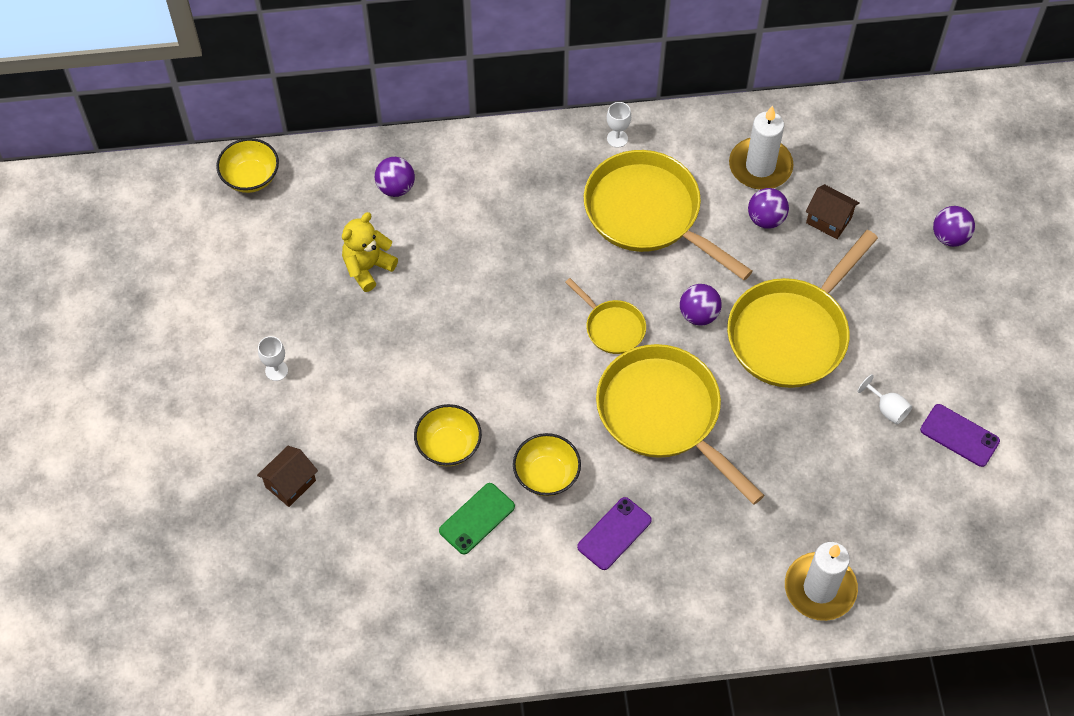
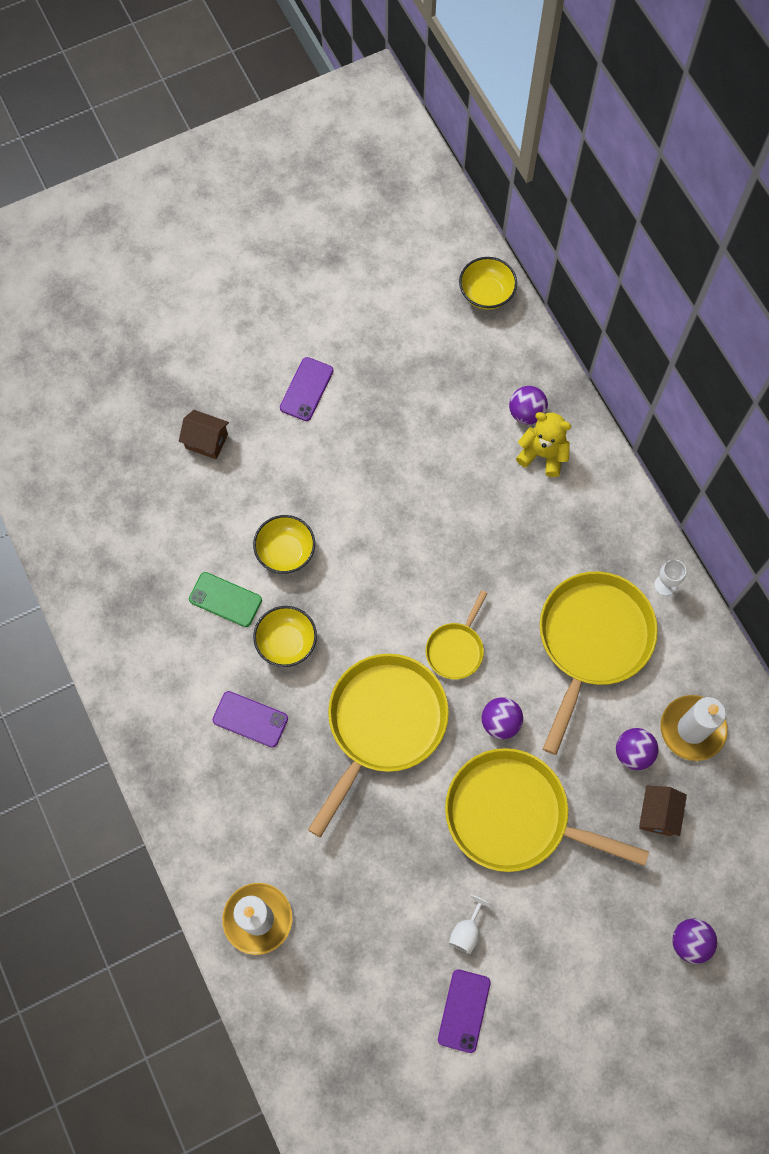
camera: 70 degrees right, 10 degrees up
(276, 370) = (306, 389): white goblet -> purple phone
(368, 267) = (434, 421): yellow teddy bear -> yellow teddy bear (543, 454)

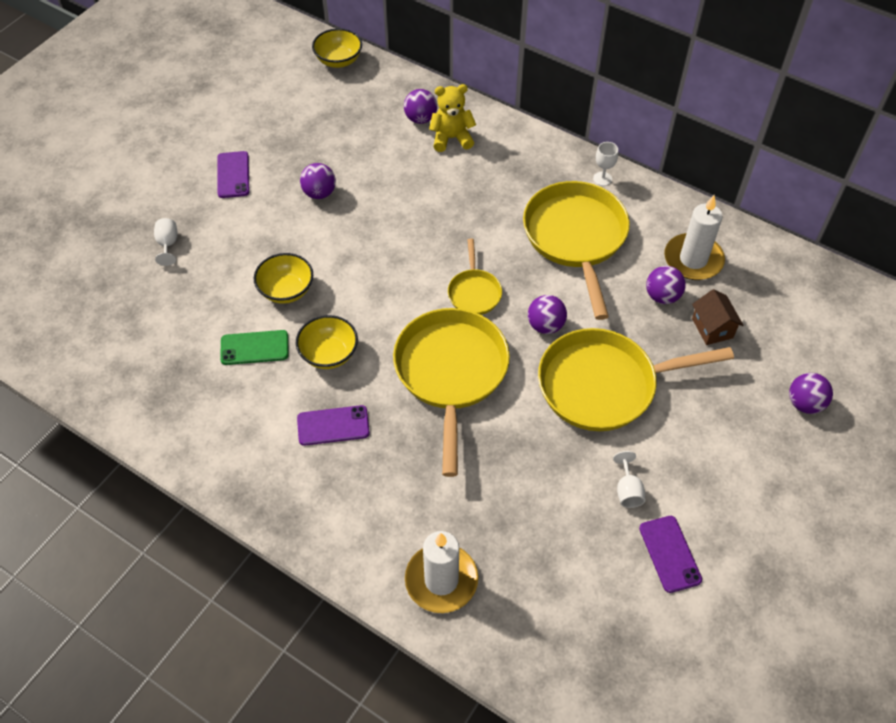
camera: 30 degrees left, 15 degrees down
(206, 441) = (168, 244): brown house -> white goblet
(376, 454) = (319, 193): none -> purple ball

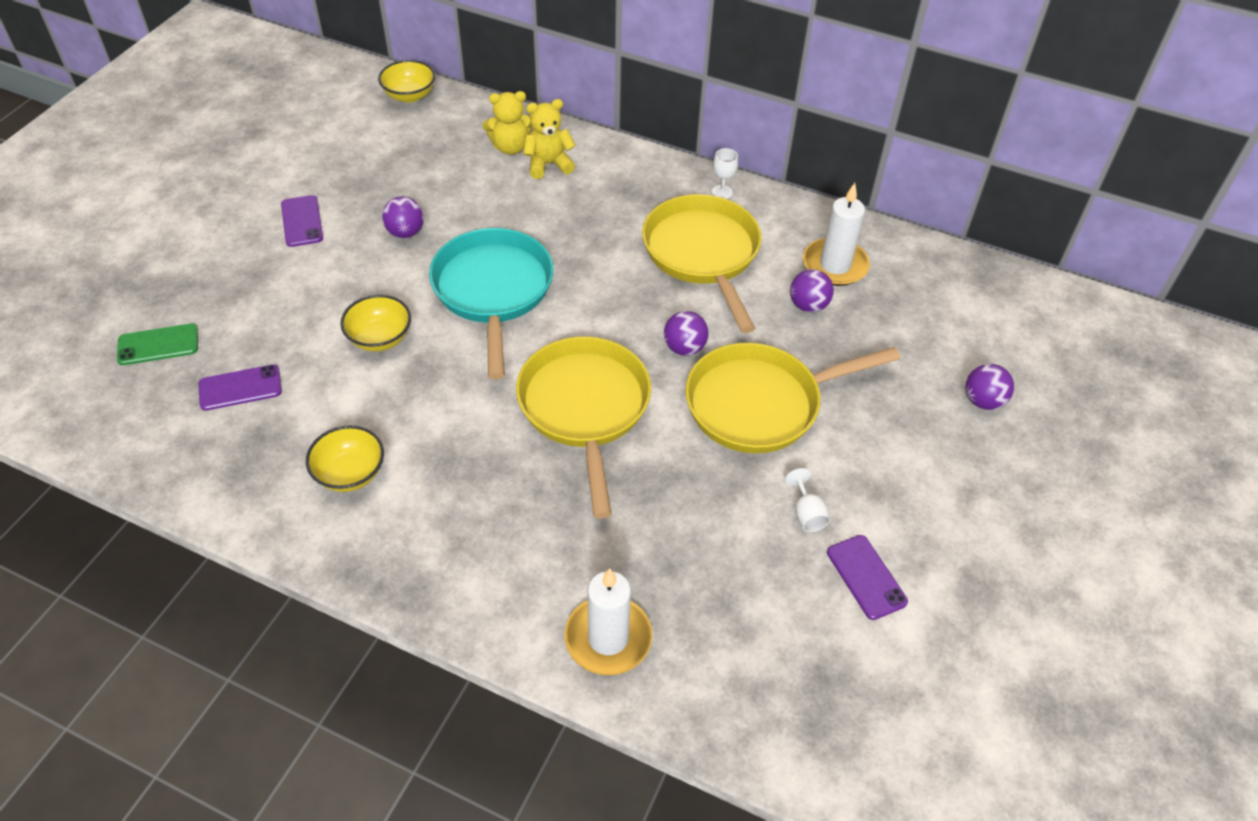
camera: 10 degrees left, 5 degrees down
(168, 244) = (232, 301): white goblet -> none
(254, 347) = (350, 404): green phone -> green phone (158, 345)
(329, 354) = (439, 402): yellow bowl -> yellow bowl (350, 473)
(333, 426) = (455, 480): purple phone -> purple phone (240, 388)
(387, 256) = (493, 291): none -> turquoise pan
(420, 119) = (511, 147): purple ball -> yellow teddy bear
(474, 292) = (598, 320): yellow pan -> none
(712, 328) = (868, 333): brown house -> none

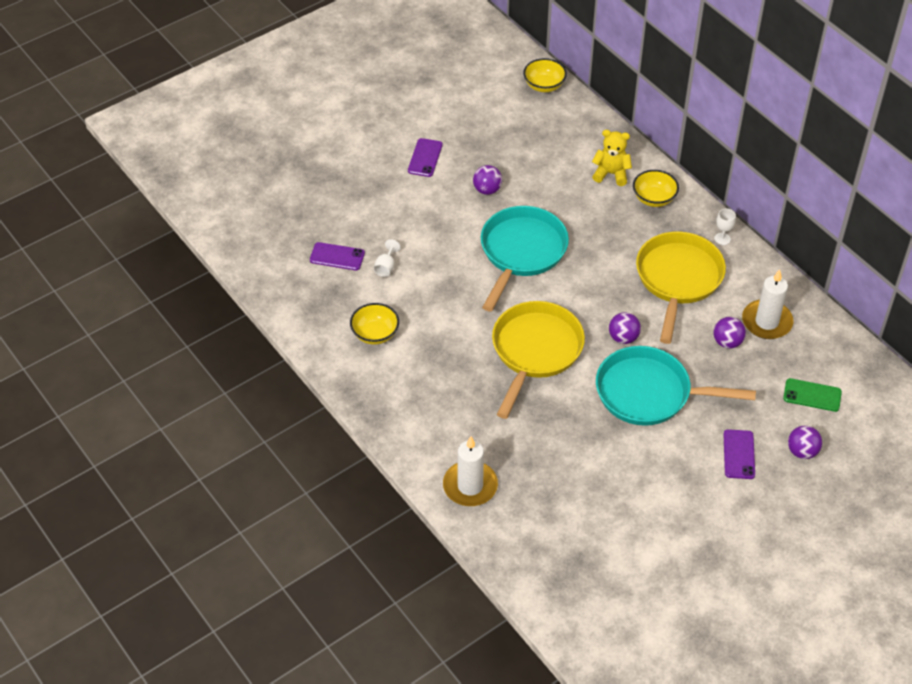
camera: 30 degrees right, 0 degrees up
(158, 345) = (302, 210): green phone -> green phone (812, 395)
(380, 338) = (434, 257): yellow bowl -> yellow bowl (654, 198)
(511, 147) = (592, 151): yellow teddy bear -> none
(760, 404) = (649, 393): yellow pan -> turquoise pan
(807, 514) = (632, 470): white goblet -> white goblet (386, 267)
(866, 577) = (643, 520): purple phone -> purple phone (738, 454)

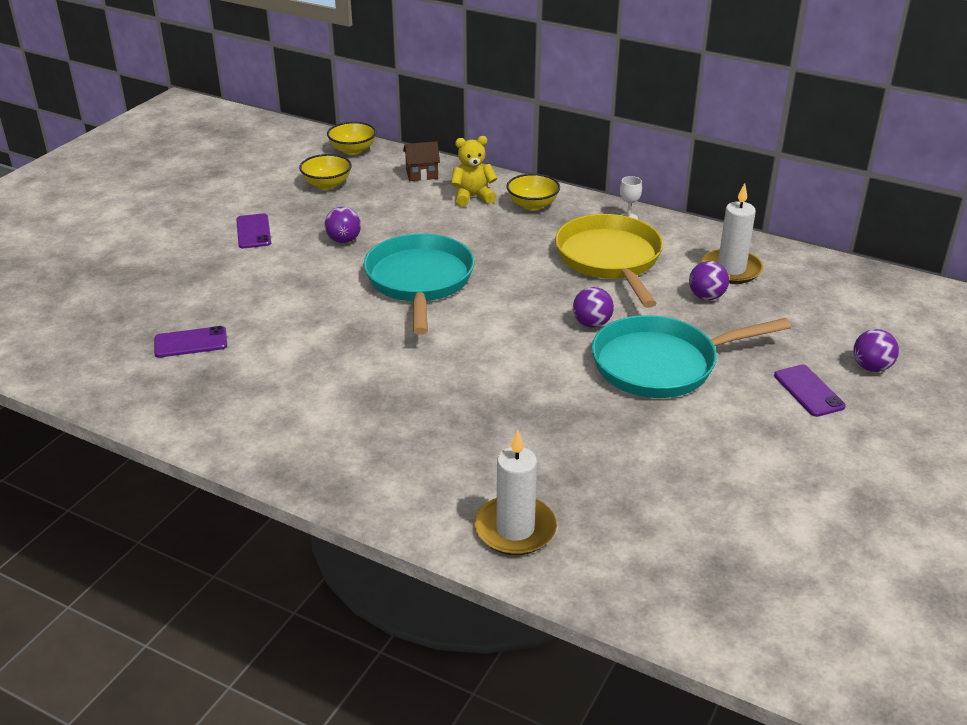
camera: 25 degrees left, 15 degrees down
(375, 334) = (284, 404): yellow bowl -> yellow bowl (327, 184)
(386, 267) = (261, 336): white goblet -> none
(535, 351) = (499, 364): yellow pan -> none
(585, 133) = (422, 174): none -> brown house
(812, 395) = (833, 316): green phone -> none

